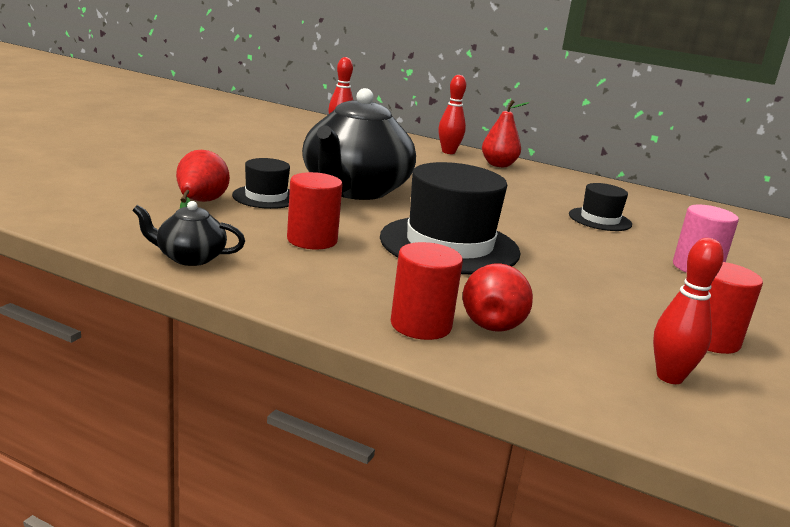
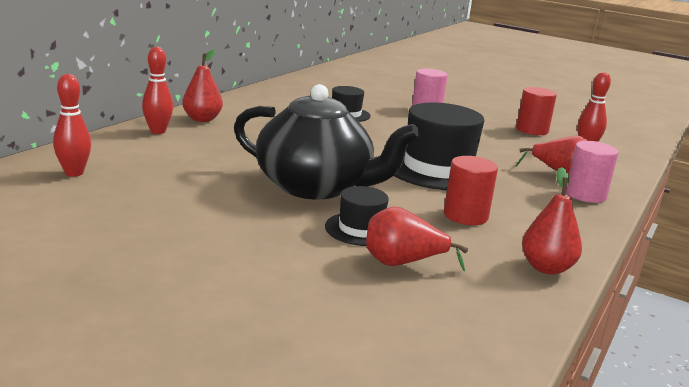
camera: 85 degrees left, 0 degrees up
(189, 257) = (546, 268): black teapot -> red pear
(421, 325) = (585, 195): red cylinder -> pink cylinder

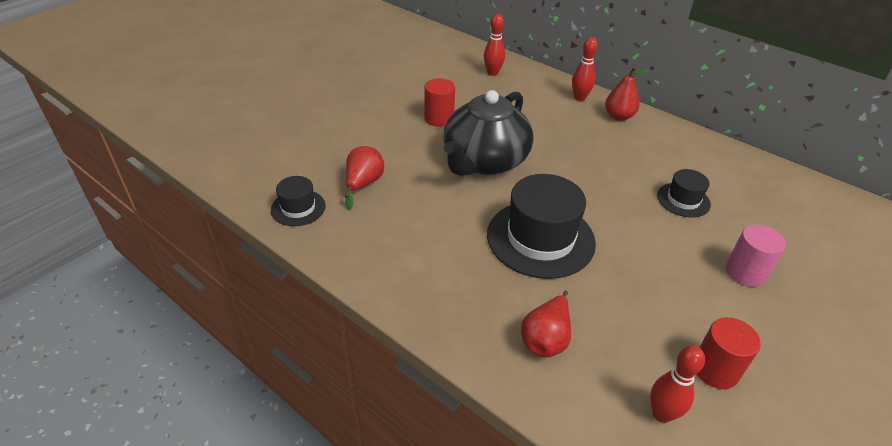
camera: 100 degrees right, 20 degrees up
(361, 229) = (413, 173): black hat -> black hat (298, 208)
(465, 216) = (436, 232): red cylinder -> red cylinder (439, 118)
(546, 268) = (345, 254): red pear -> none
(585, 195) = (490, 341): pink cylinder -> none

